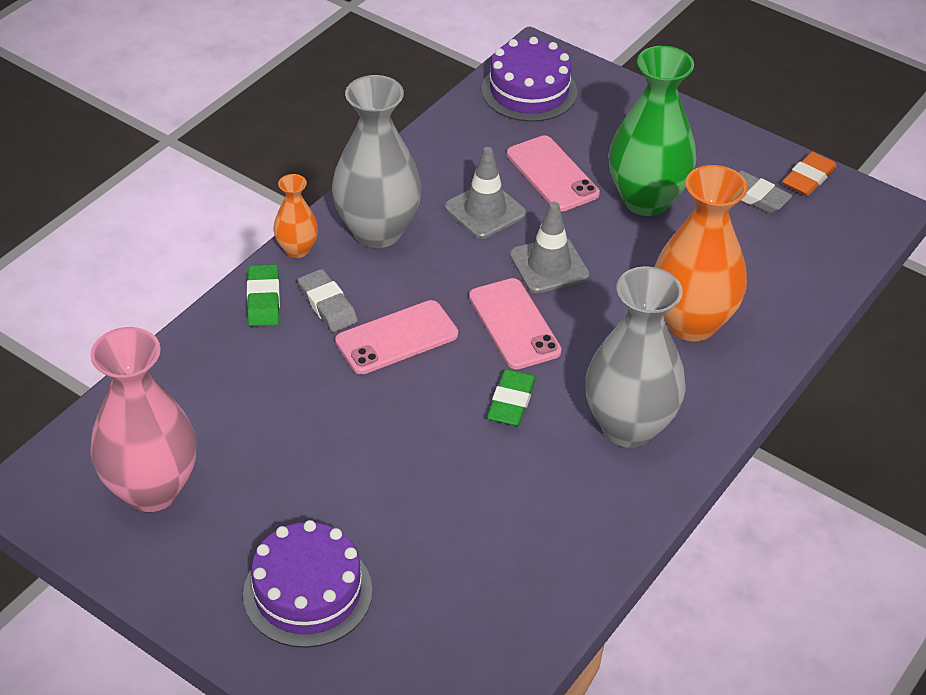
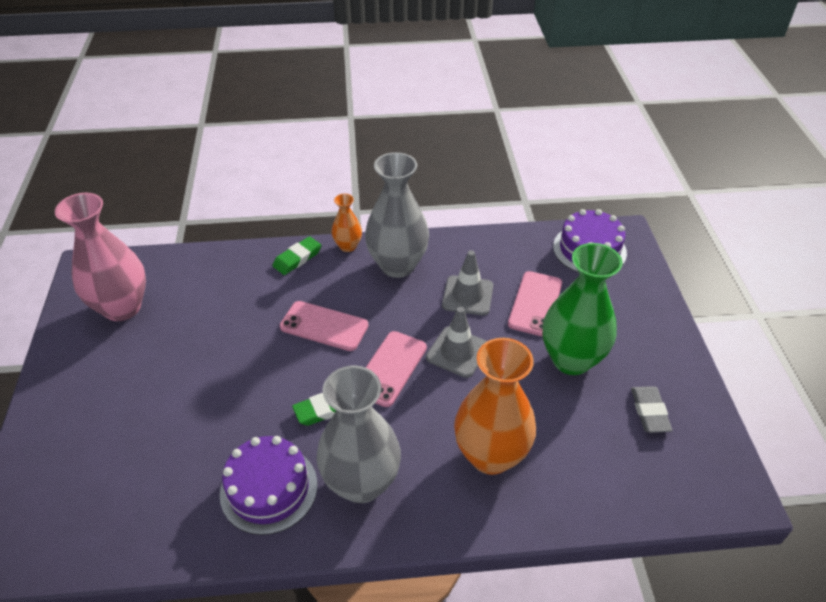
camera: 50 degrees right, 0 degrees up
(307, 592) = (94, 416): purple cake -> purple cake (269, 489)
(327, 304) = (320, 283): grey eraser -> none
(808, 178) = (708, 430): orange eraser -> none

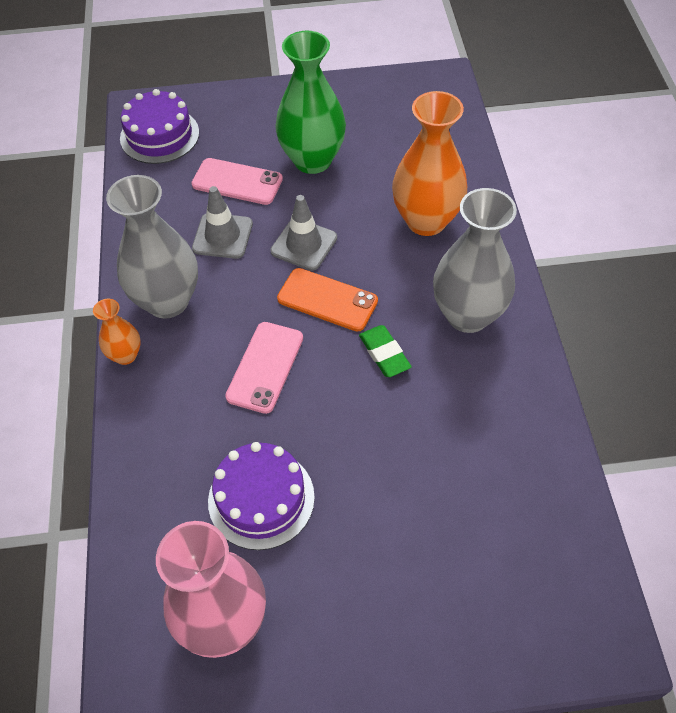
camera: 90 degrees left, 10 degrees up
(269, 489) = (485, 391): purple cake -> purple cake (261, 498)
(297, 258) = (143, 410): green eraser -> none
(390, 368) = (327, 300): pink phone -> orange phone
(649, 412) = (370, 116): grey eraser -> none

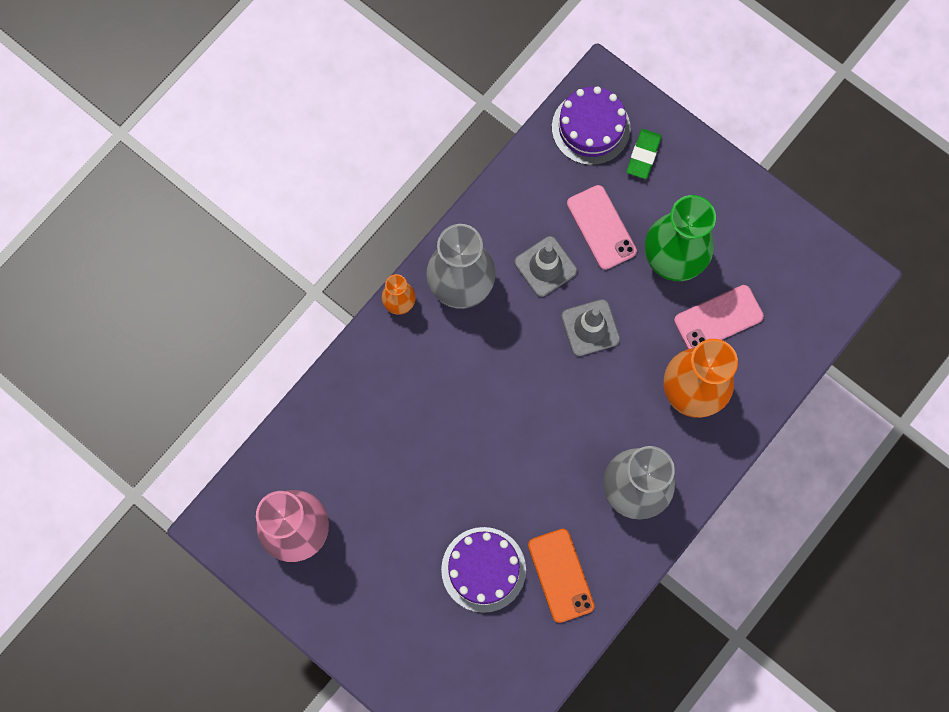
camera: 45 degrees right, 20 degrees up
(261, 498) = (384, 481): purple cake -> purple cake (483, 569)
(265, 367) = (472, 397): pink phone -> pink phone (718, 318)
(327, 300) = (559, 387): orange phone -> orange phone (561, 575)
(384, 353) = (551, 462): green eraser -> green eraser (643, 155)

